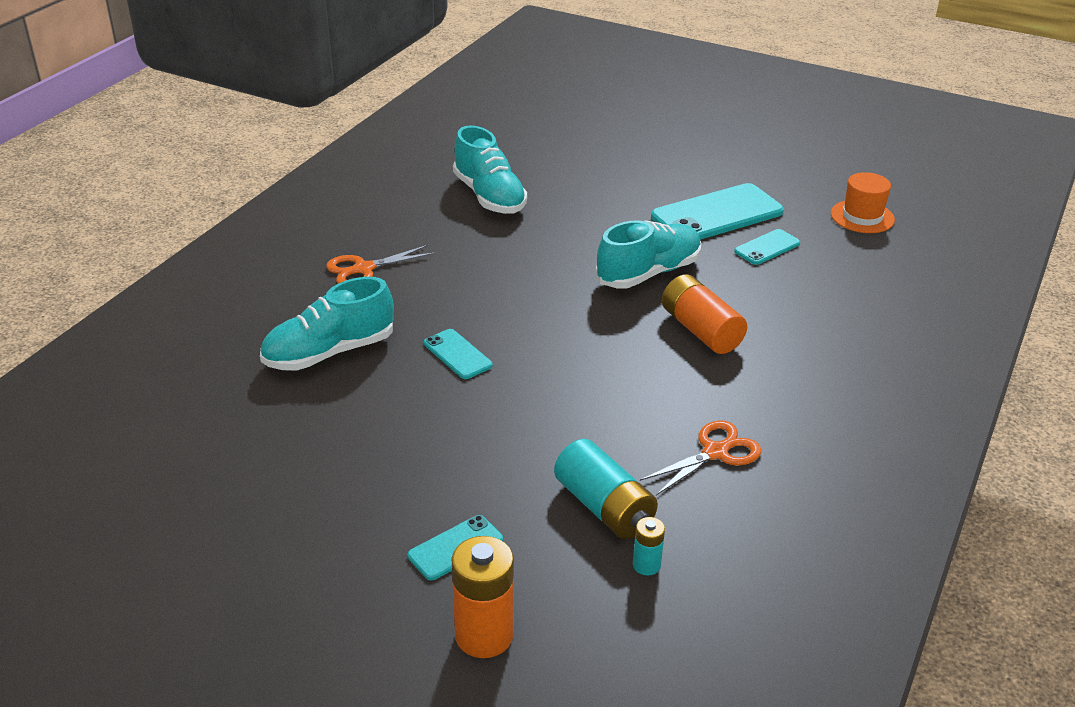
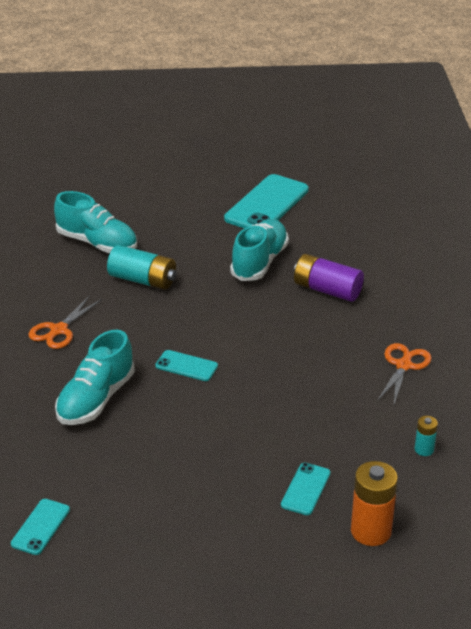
camera: 30 degrees left, 0 degrees up
(604, 507) = (370, 426): turquoise battery -> turquoise battery (143, 280)
(701, 330) = (327, 290): orange battery -> purple battery
(767, 247) = (319, 217): turquoise phone -> turquoise phone (40, 527)
(862, 217) = (359, 175): orange hat -> none

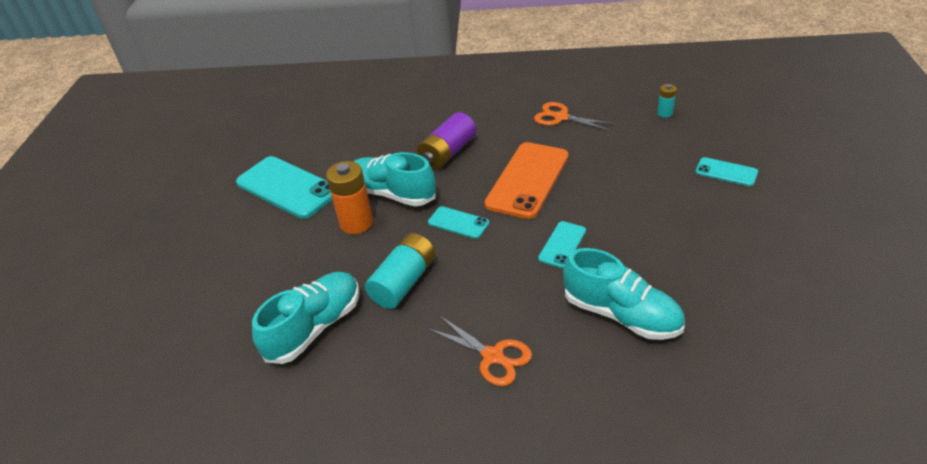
camera: 80 degrees left, 5 degrees up
(40, 527) = (835, 350): turquoise phone -> turquoise phone (458, 223)
(284, 343) = (528, 180): none -> orange phone
(371, 531) = (765, 141): orange battery -> orange battery (356, 223)

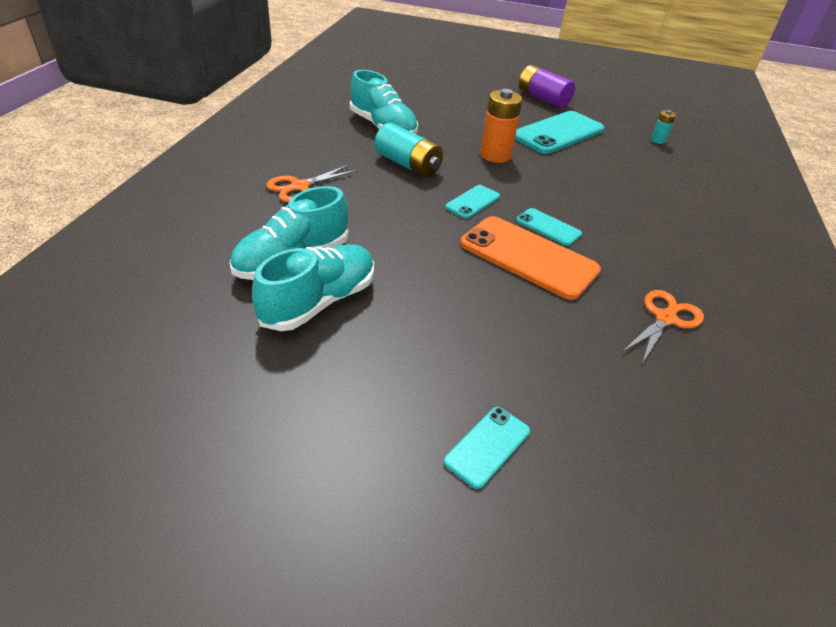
camera: 95 degrees right, 0 degrees up
(392, 194) = (532, 177): turquoise shoe -> turquoise shoe (319, 302)
(448, 153) = (595, 217): purple battery -> purple battery (543, 98)
(562, 245) = (409, 252): turquoise phone -> turquoise phone (548, 227)
(665, 113) = (671, 438): turquoise battery -> turquoise battery (658, 140)

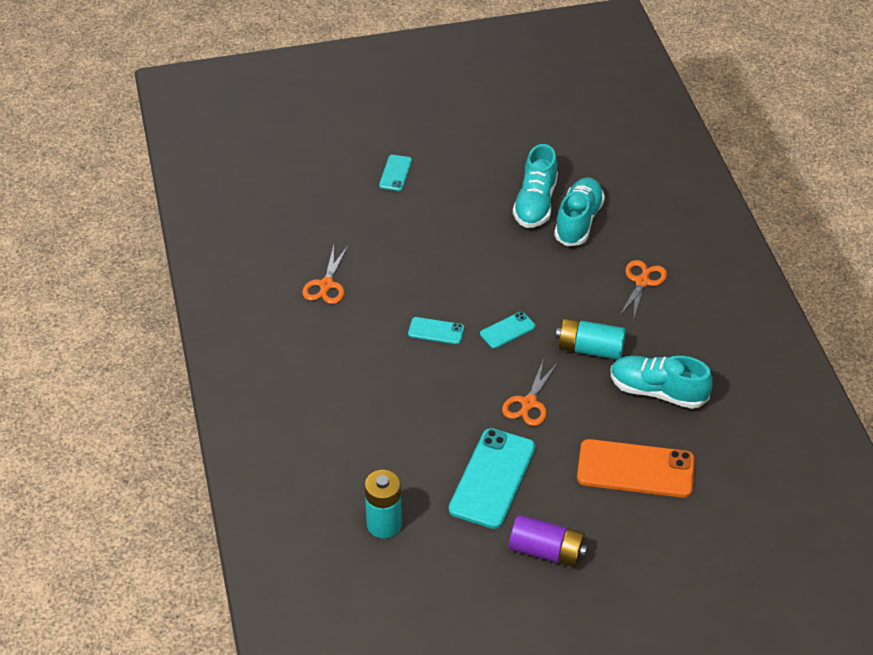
camera: 155 degrees right, 5 degrees up
(473, 202) = (507, 330): turquoise phone -> turquoise phone turned 45 degrees clockwise
(495, 155) = (529, 403): orange battery -> orange scissors
(528, 257) = (435, 294): orange phone -> orange phone (635, 469)
(658, 140) = (384, 524): turquoise battery -> turquoise battery, size x1.95

